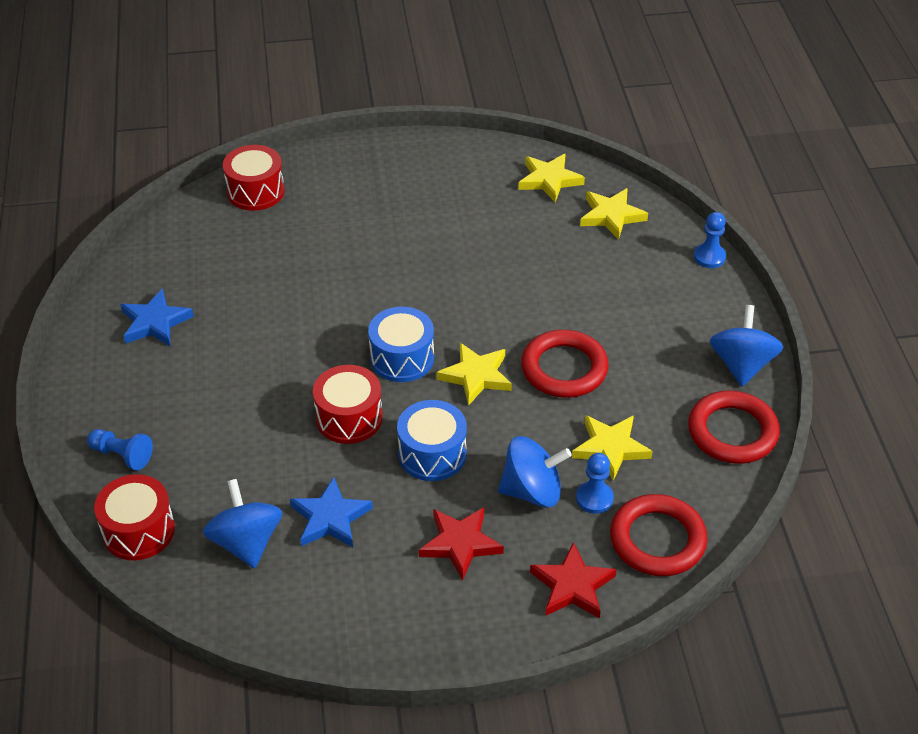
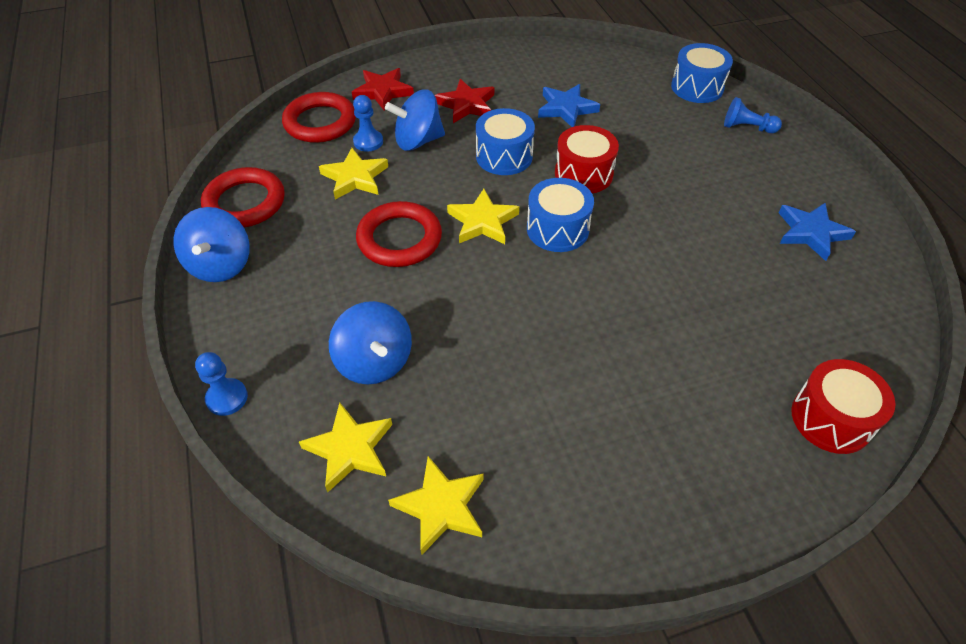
camera: 170 degrees right, 5 degrees up
(138, 531) = (697, 87): red drum -> blue drum
(246, 542) = (618, 89): blue spinning top -> blue spinning top (374, 362)

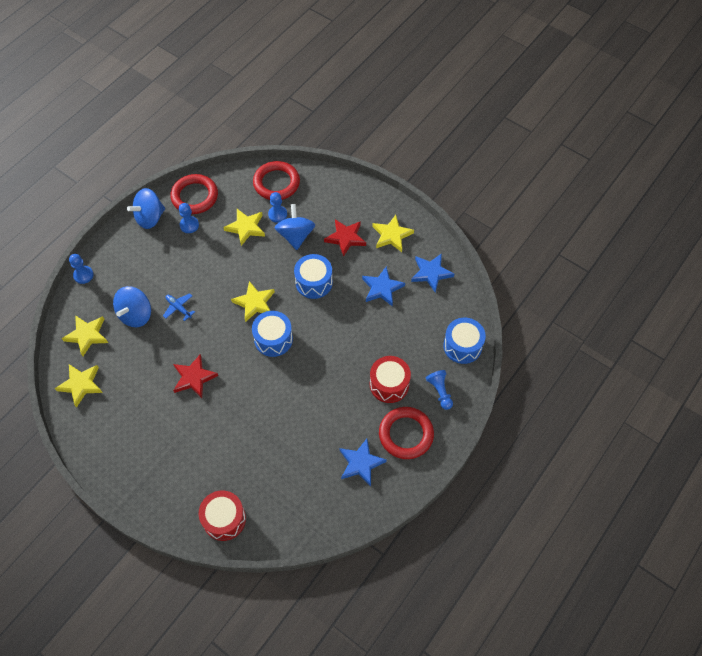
camera: 55 degrees right, 10 degrees up
(285, 229) = (189, 225): none -> blue pawn
(383, 91) = (325, 192): red star -> red star (194, 378)
(399, 239) = (216, 275): red ring -> red ring (406, 434)
(413, 304) = (178, 308): none -> blue plane
(418, 141) = (295, 236): blue spinning top -> blue spinning top turned 45 degrees clockwise
(500, 72) = (391, 235): none -> yellow star
(580, 68) = (431, 273): none -> blue star
(583, 174) = (328, 328): red drum -> red drum (389, 384)

